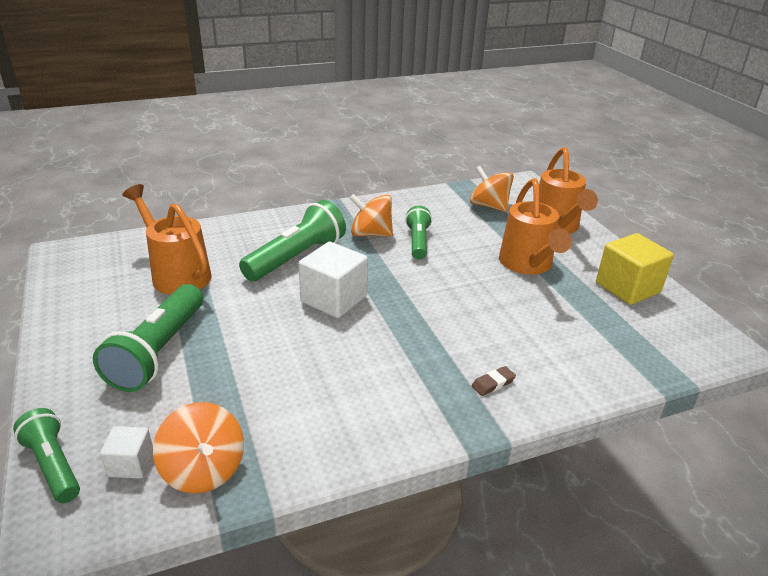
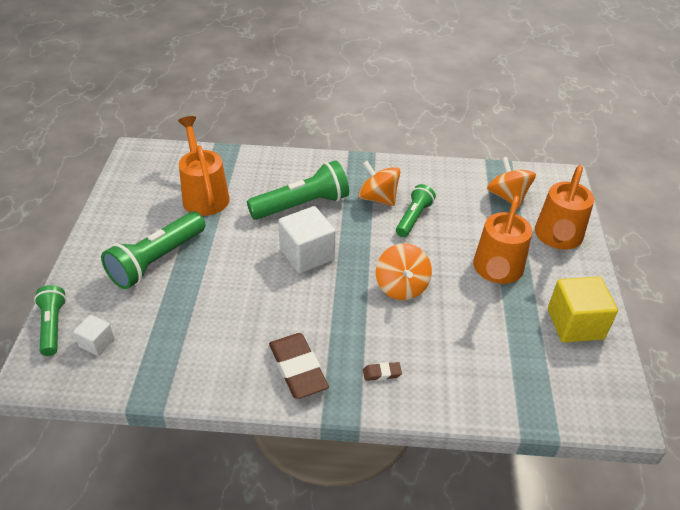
camera: 25 degrees right, 10 degrees up
(203, 470) = (137, 364): orange spinning top -> orange spinning top (401, 286)
(403, 408) = (298, 369): none -> brown eraser

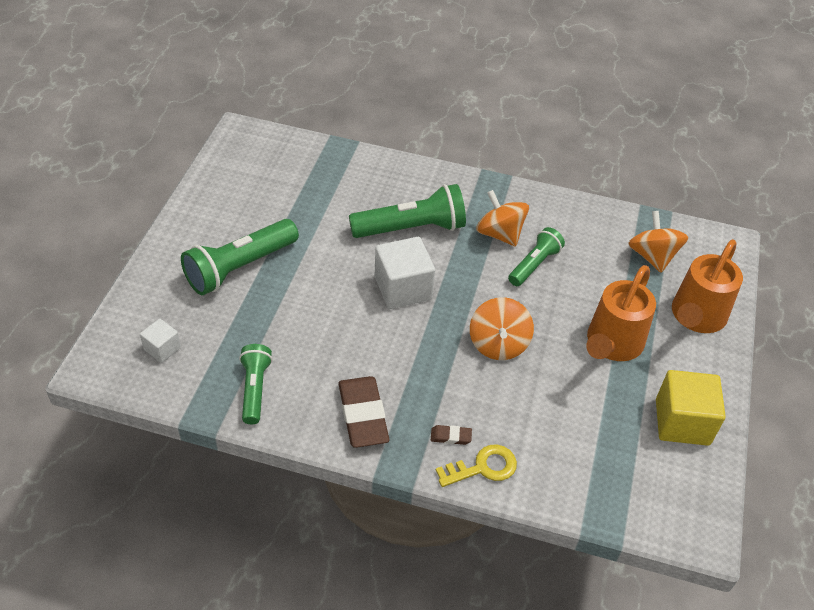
camera: 10 degrees right, 5 degrees up
(53, 326) = (121, 322): green flashlight -> green flashlight (255, 389)
(204, 194) = (305, 198): orange watering can -> none
(417, 395) = (482, 467): none -> yellow key

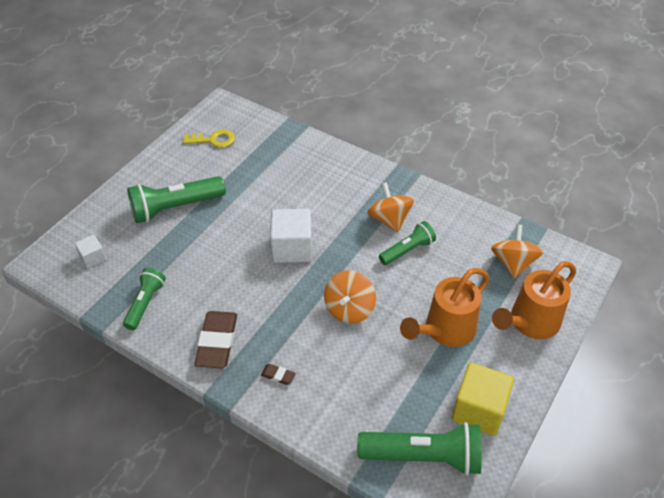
camera: 20 degrees right, 0 degrees up
(411, 228) = (319, 202): green flashlight -> green flashlight (423, 456)
(482, 467) = (292, 407): yellow key -> yellow key (213, 140)

